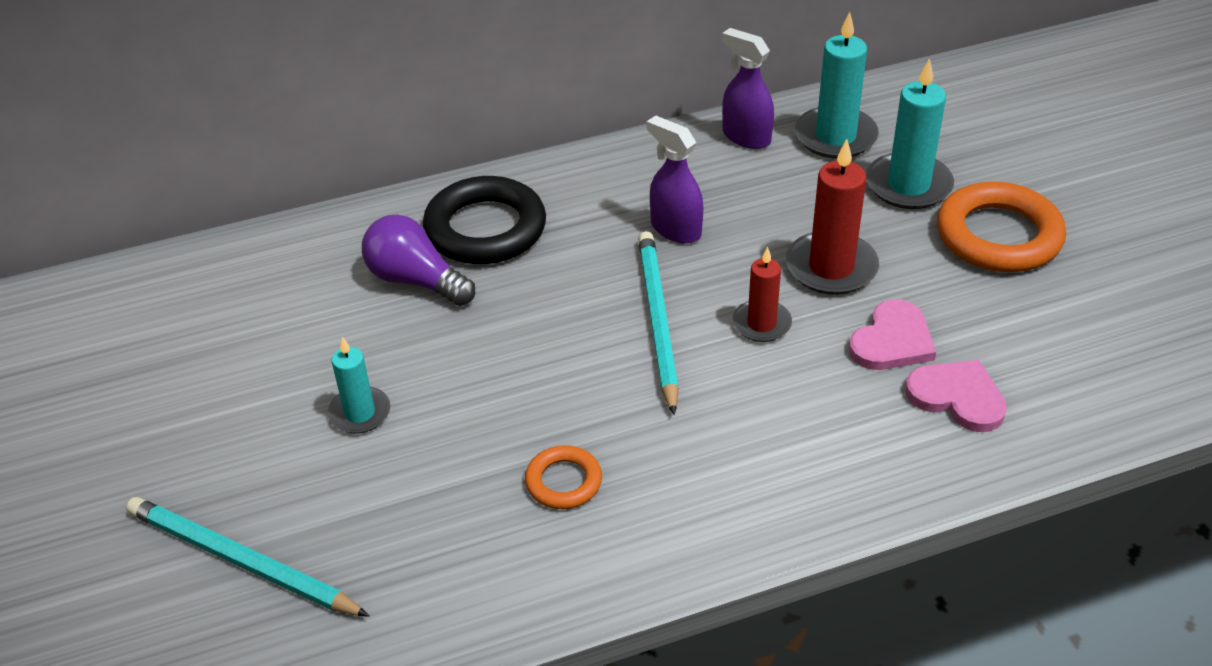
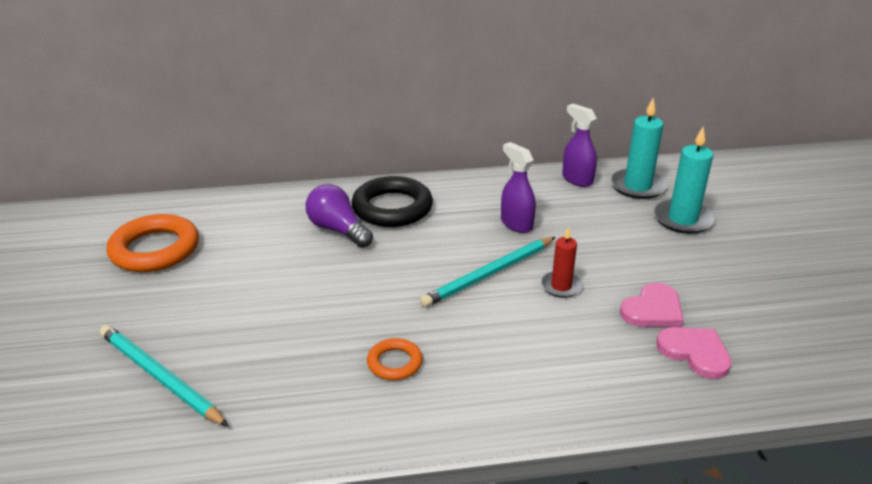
camera: 10 degrees right, 10 degrees down
(360, 413) = (273, 300): turquoise candle -> none
(657, 321) = (489, 274): turquoise pencil -> turquoise pencil turned 135 degrees counterclockwise
(831, 267) = (618, 259): red candle -> none
(998, 236) = (742, 257): orange ring -> orange ring (155, 249)

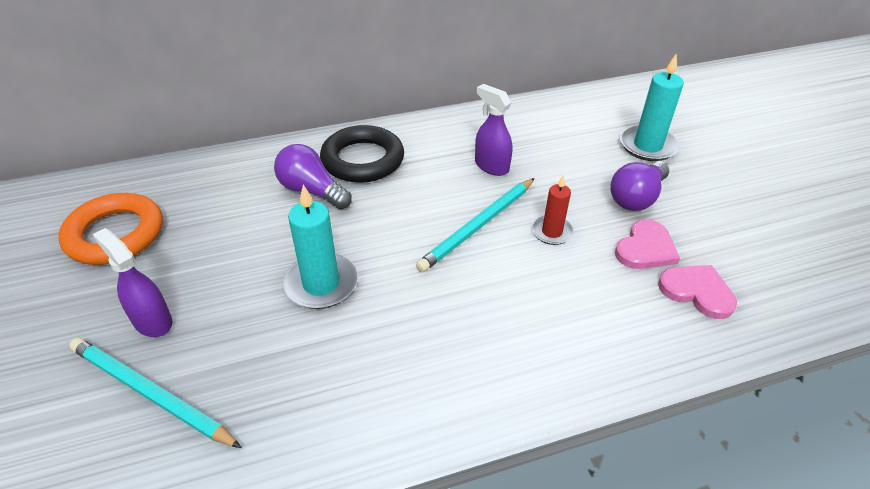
camera: 10 degrees left, 10 degrees up
(395, 363) = (405, 341): orange ring -> none
(577, 179) = (538, 111): purple spray bottle -> purple spray bottle (152, 321)
(637, 186) = (597, 114): turquoise candle -> turquoise candle (321, 284)
(657, 264) = (636, 197): none -> purple light bulb

